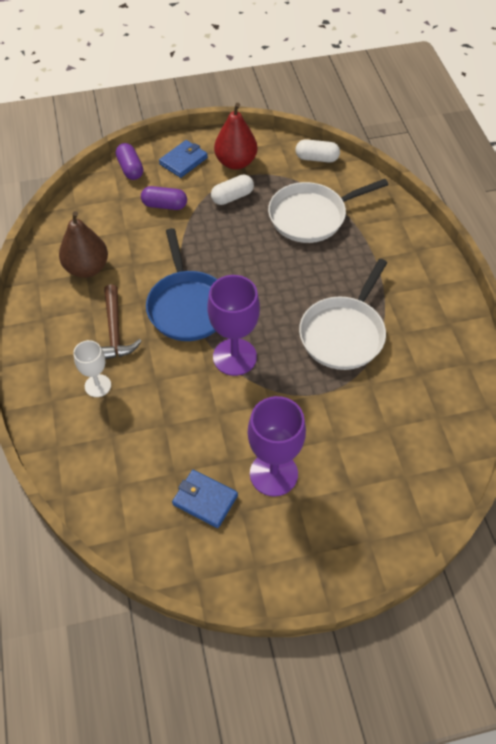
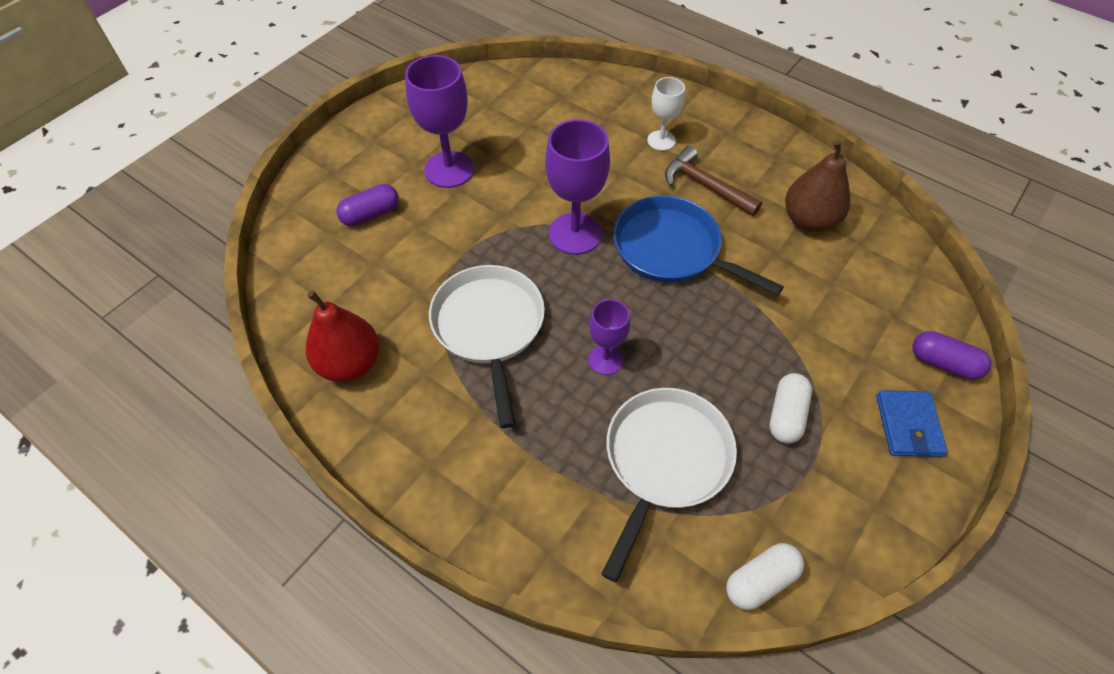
camera: 140 degrees right, 0 degrees up
(164, 205) = (840, 343): purple capsule -> purple capsule (371, 214)
(205, 500) = (487, 124): blue wallet -> none
(236, 162) = (849, 477): red pear -> red pear (350, 363)
(293, 274) = (605, 360): none -> purple goblet

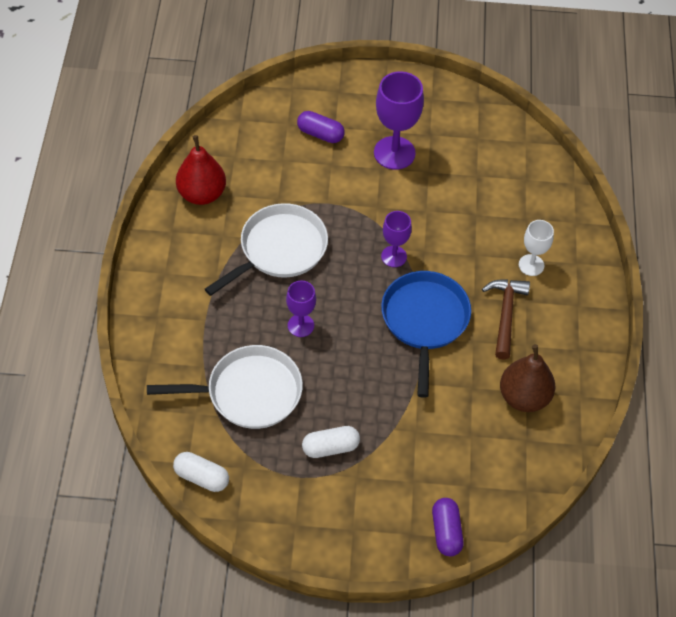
camera: 55 degrees right, 0 degrees up
(575, 234) = (394, 256): purple goblet -> purple goblet, size x0.59
(908, 425) = (374, 524): blue wallet -> none

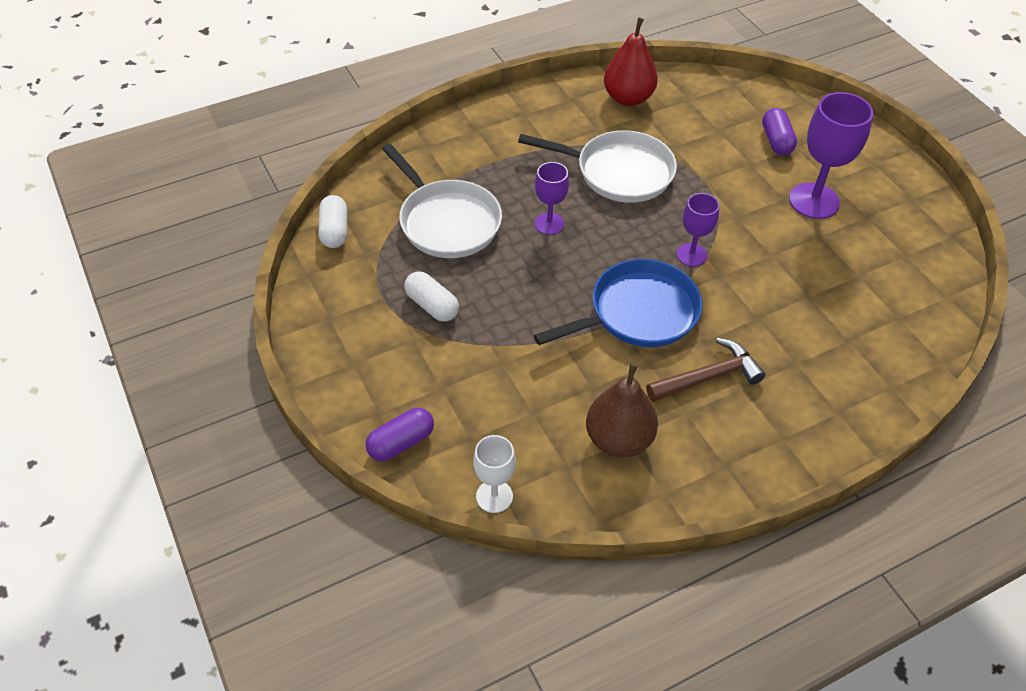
camera: 60 degrees right, 5 degrees down
(531, 265) = (793, 372): white goblet -> white goblet (494, 496)

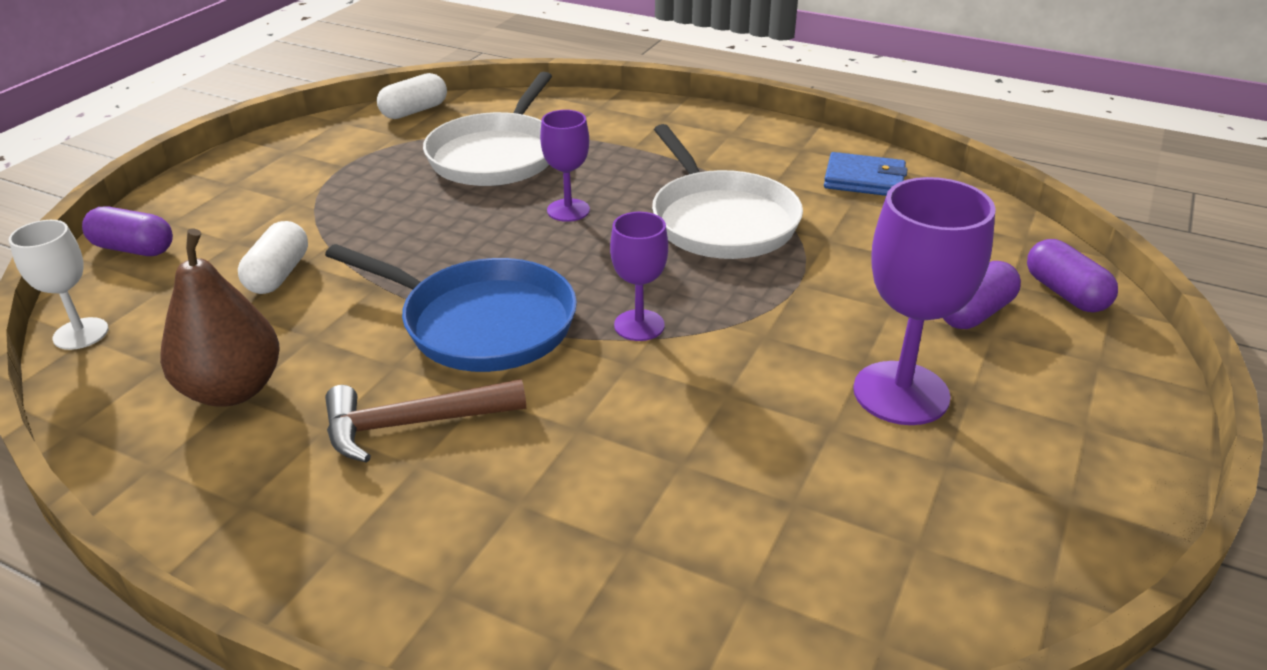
camera: 55 degrees right, 15 degrees down
(432, 305) = (357, 193): white capsule -> white capsule (278, 274)
(628, 98) = (864, 180): red pear -> blue wallet
(708, 377) = (412, 424): brown hammer -> brown hammer turned 135 degrees clockwise
(785, 105) = (1065, 293): none -> purple capsule

